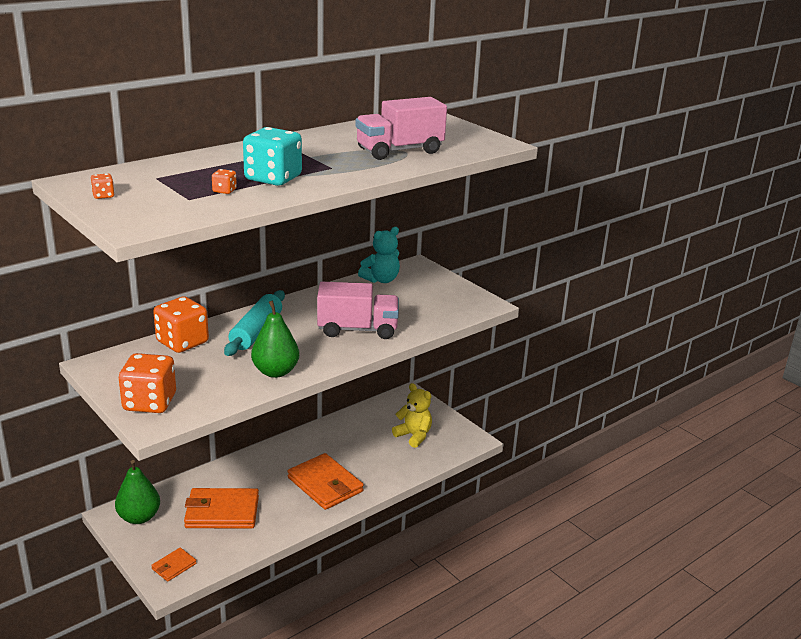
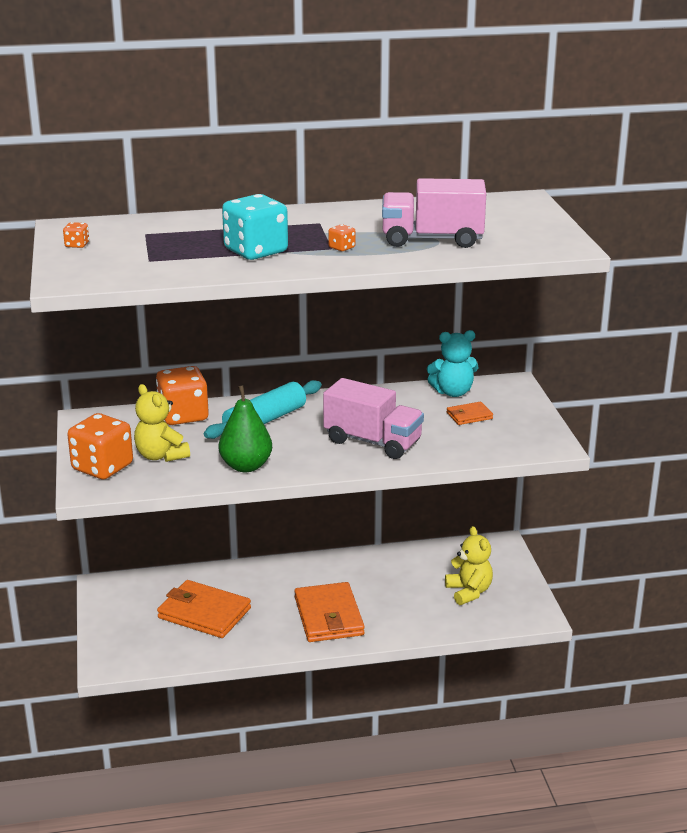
camera: 30 degrees right, 0 degrees up
(139, 517) = (123, 595): green pear -> none
(174, 566) = (122, 651): orange wallet -> orange wallet (469, 416)
(194, 380) = (161, 456): none -> yellow teddy bear
(224, 191) = (192, 257): orange dice -> orange dice (342, 248)

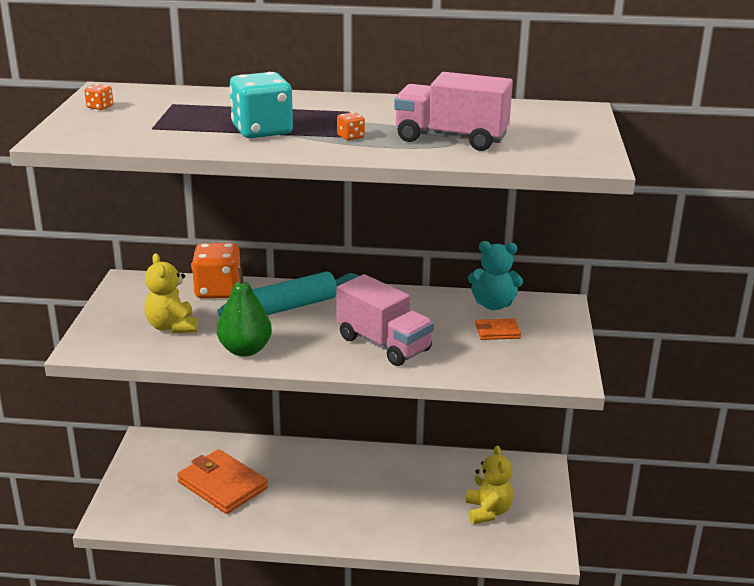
camera: 15 degrees right, 0 degrees up
(102, 467) = (112, 330): orange dice -> none
(329, 616) = (337, 511): orange wallet -> none

